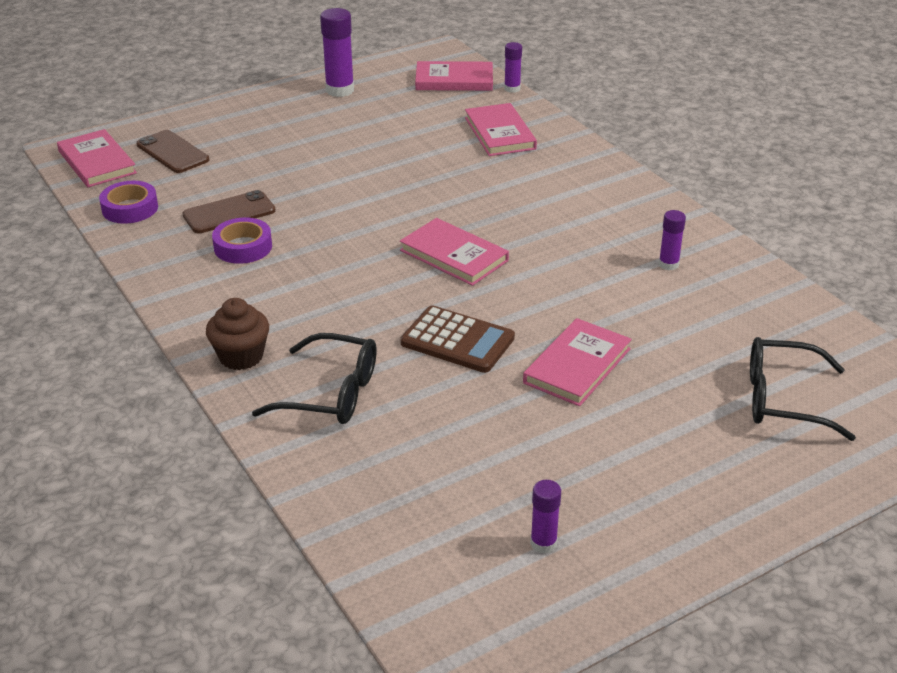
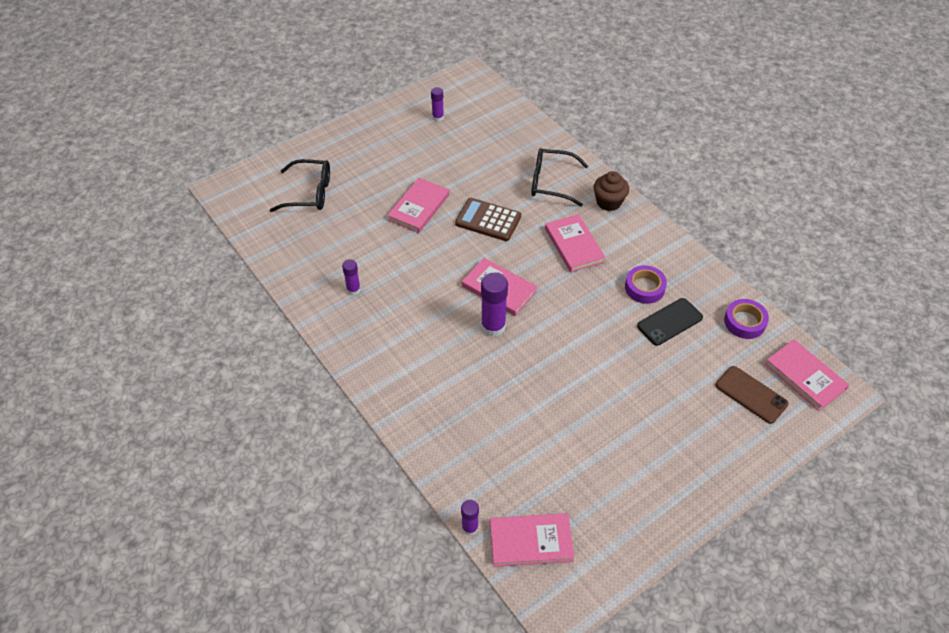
camera: 175 degrees right, 15 degrees up
(229, 213) = (669, 322): brown phone -> black phone
(340, 90) = (642, 511): purple glue stick -> purple glue stick (493, 327)
(500, 133) = (477, 443): pink book -> pink book (574, 245)

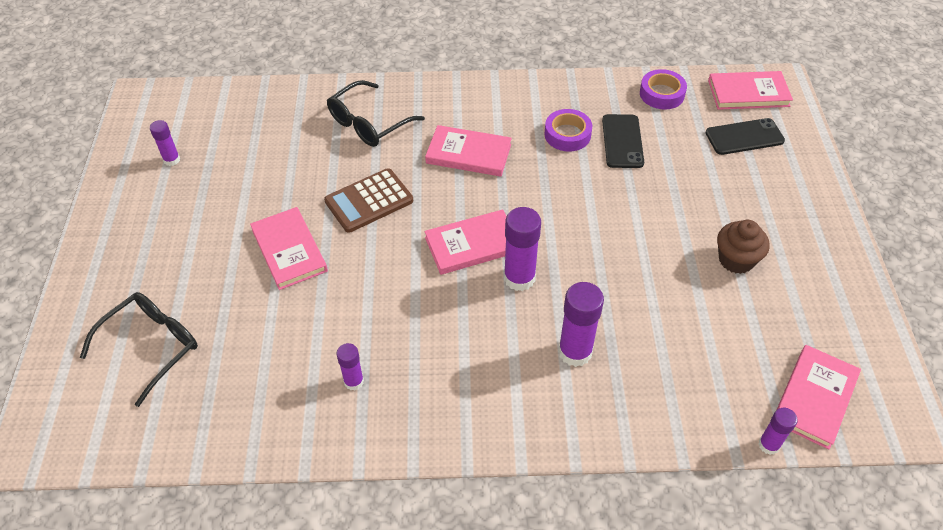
camera: 55 degrees left, 0 degrees up
(459, 385) = (575, 352): none -> purple glue stick
(608, 202) = (437, 98): brown cupcake -> brown cupcake (736, 260)
(751, 394) = (744, 137): brown phone -> black phone

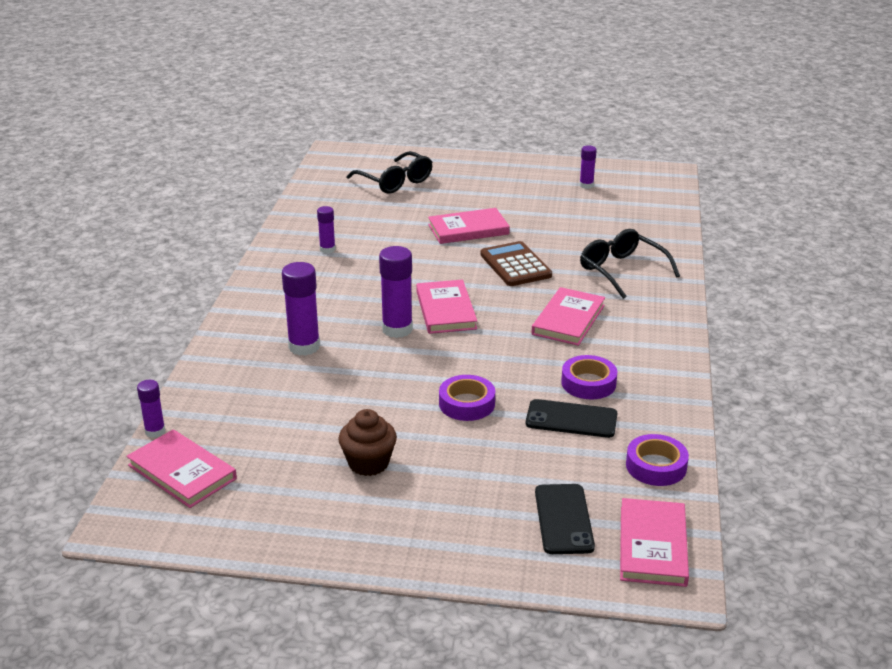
camera: 100 degrees right, 20 degrees down
(626, 207) = (467, 404): none -> purple tape

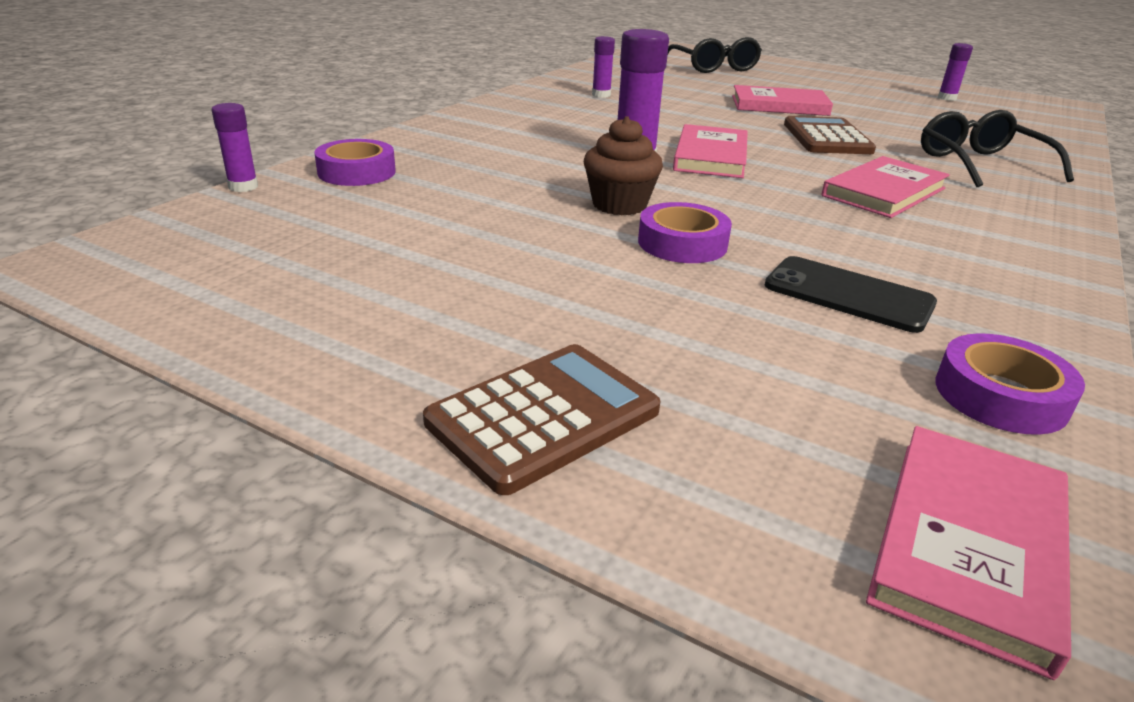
camera: 20 degrees right, 0 degrees up
(182, 472) = (222, 228): pink book -> none
(304, 347) = (504, 154): purple glue stick -> none
(368, 463) = (481, 275): brown cupcake -> brown cupcake (619, 205)
(458, 540) = (543, 416): none -> brown calculator
(563, 519) = (774, 436): black phone -> none
(588, 383) = (894, 259): purple tape -> purple tape (357, 172)

